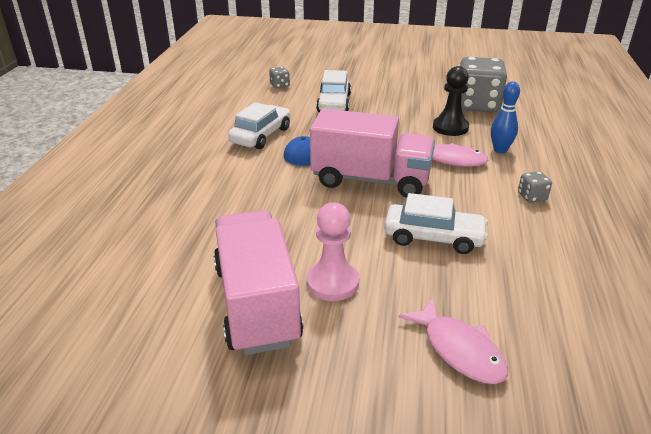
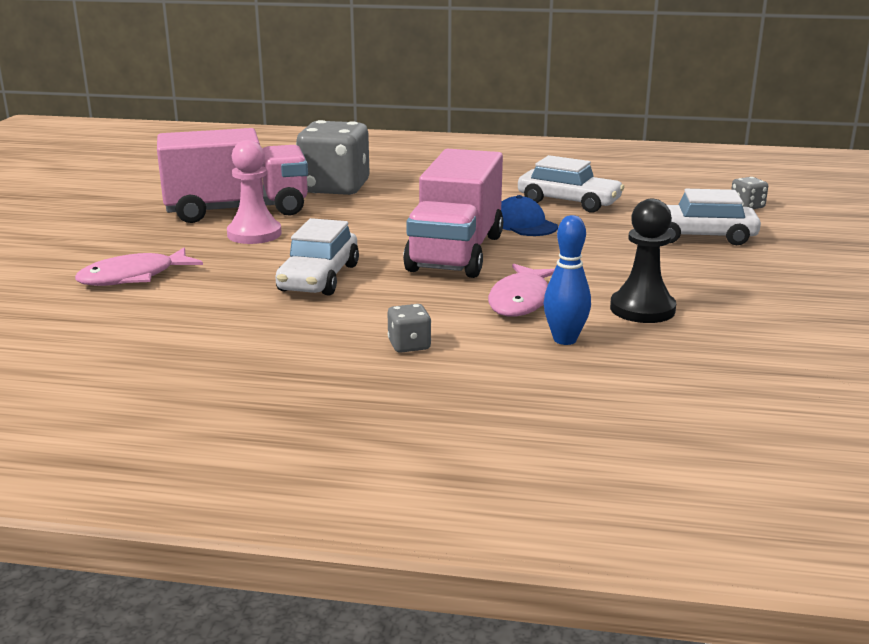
camera: 90 degrees right, 10 degrees down
(477, 105) = (760, 340): grey dice -> grey dice (335, 188)

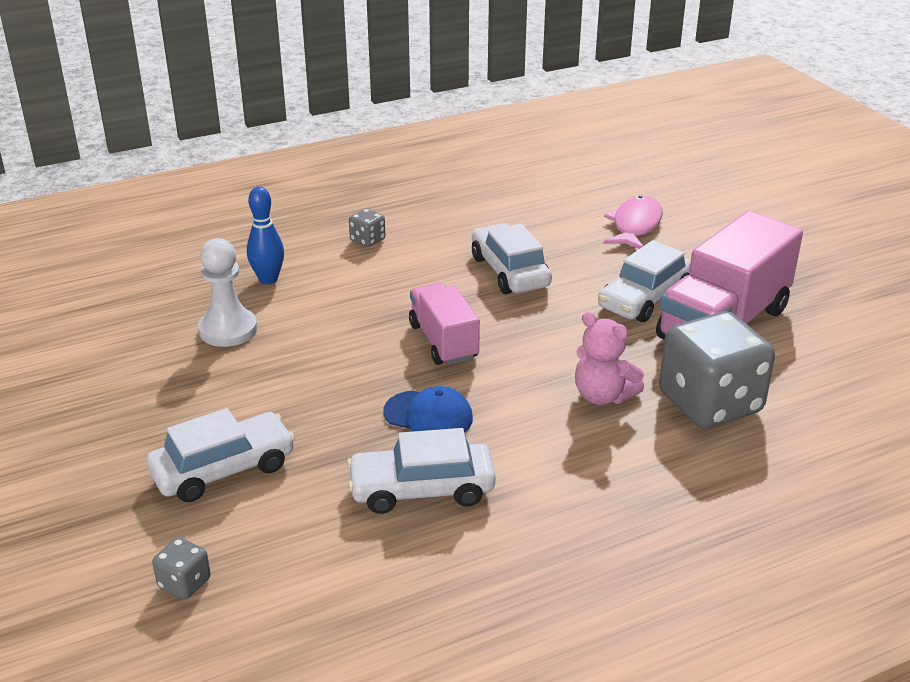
camera: 145 degrees right, 10 degrees up
(254, 234) = (644, 298): pink pawn -> white car
(392, 205) = (602, 396): none -> pink teddy bear
(456, 253) = (443, 342): pink truck -> pink truck, size x0.60
(521, 300) = (331, 305): pink fish -> none
(642, 309) = (228, 330): black pawn -> white pawn

